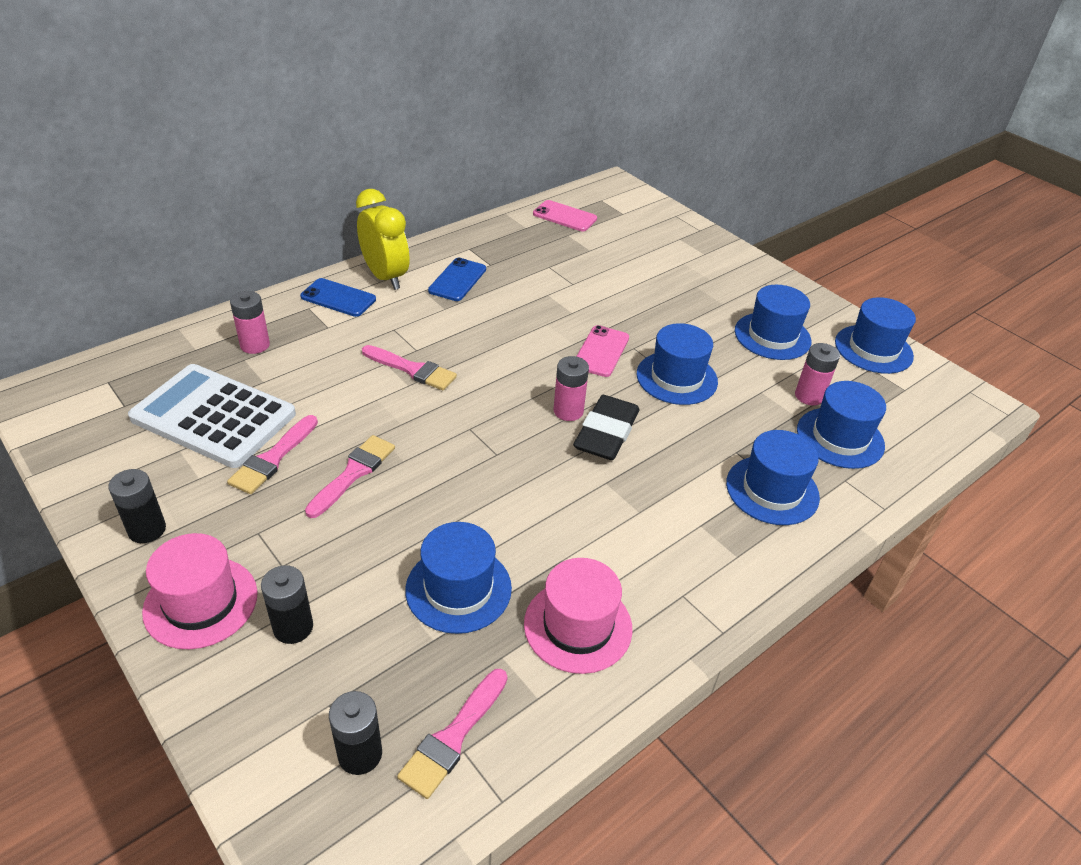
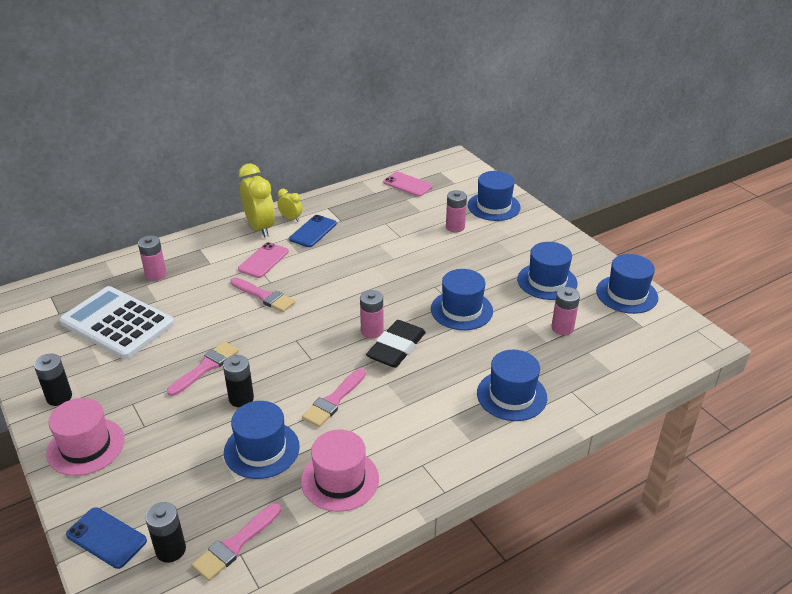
camera: 10 degrees right, 5 degrees down
(273, 458) = (152, 354): pink brush -> pink brush (333, 400)
(293, 627) = (143, 467): black battery -> black battery (241, 398)
(338, 298) = (222, 242): blue phone -> blue phone (106, 538)
(424, 263) = (291, 218): none -> yellow clock
(601, 351) = (408, 288): pink phone -> pink phone (263, 260)
(639, 269) = (455, 227): none -> pink battery
(840, 438) = (577, 360): blue hat -> blue hat (494, 206)

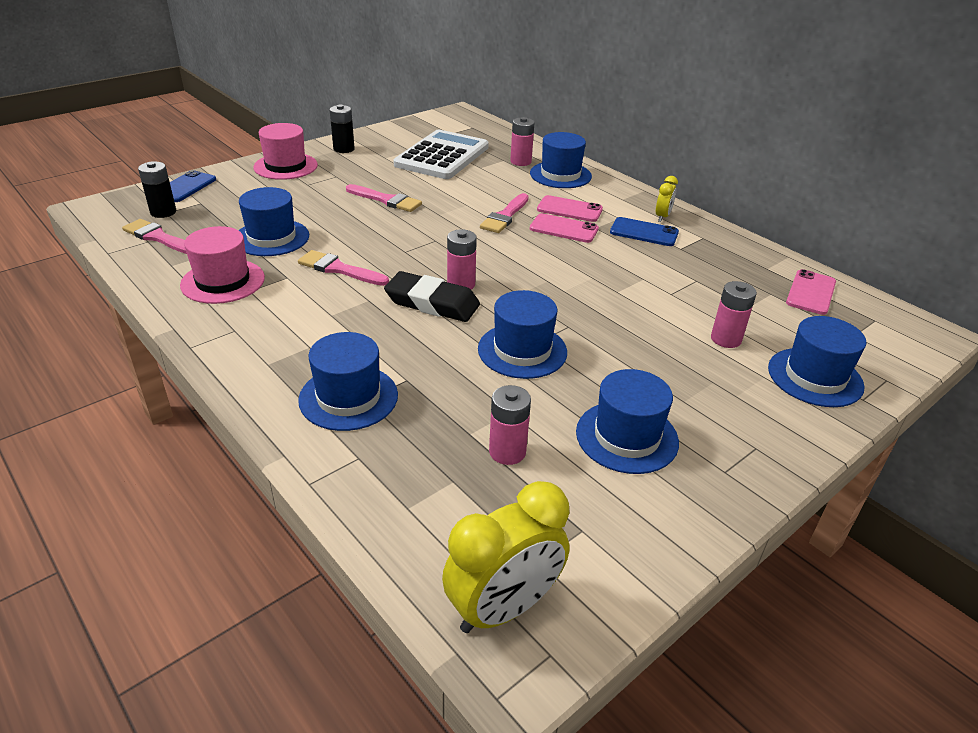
camera: 80 degrees right, 0 degrees up
(241, 398) = (342, 221): black battery -> none
(260, 228) = (631, 201): yellow clock -> yellow clock (503, 608)
(296, 268) = (564, 229): none -> pink phone
(626, 294) = (631, 544): blue hat -> blue hat (560, 175)

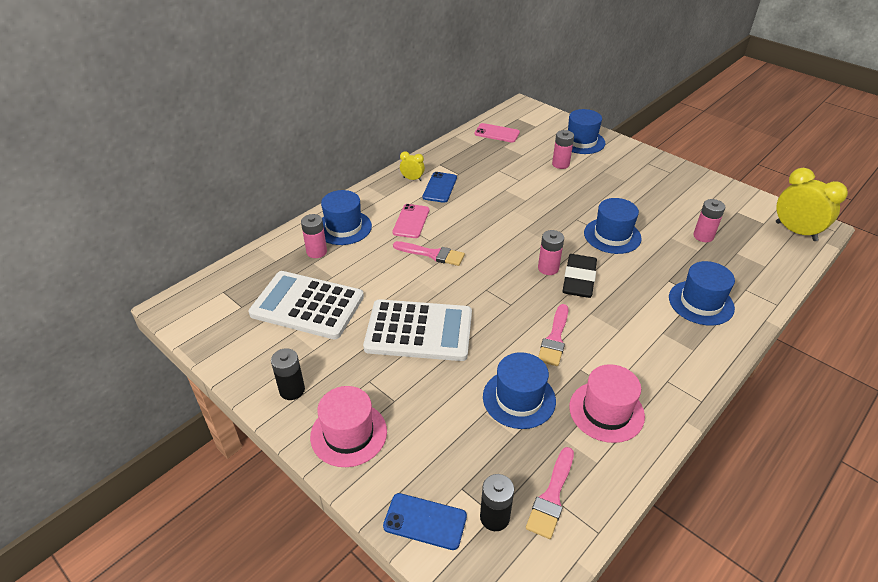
camera: 95 degrees left, 5 degrees up
(386, 200) = (419, 331): pink brush -> white calculator
(564, 229) = (445, 223): pink phone -> none
(627, 437) = (665, 198): blue hat -> none

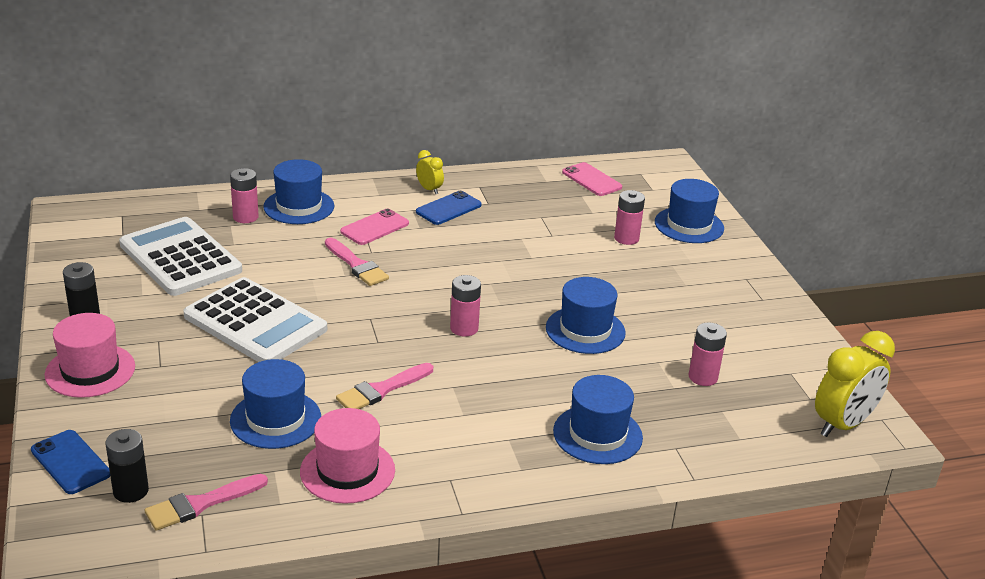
camera: 30 degrees right, 10 degrees down
(579, 280) = (484, 353): black eraser -> none
(795, 231) = (843, 425): yellow clock -> yellow clock turned 60 degrees clockwise

